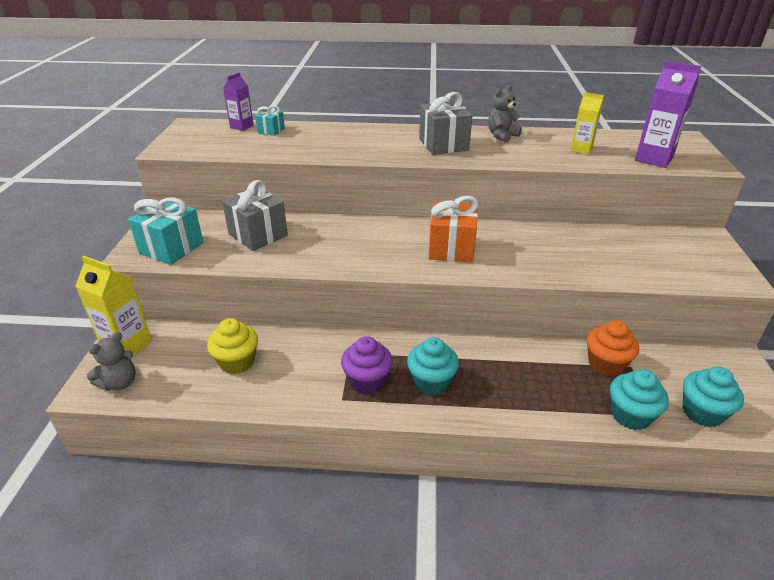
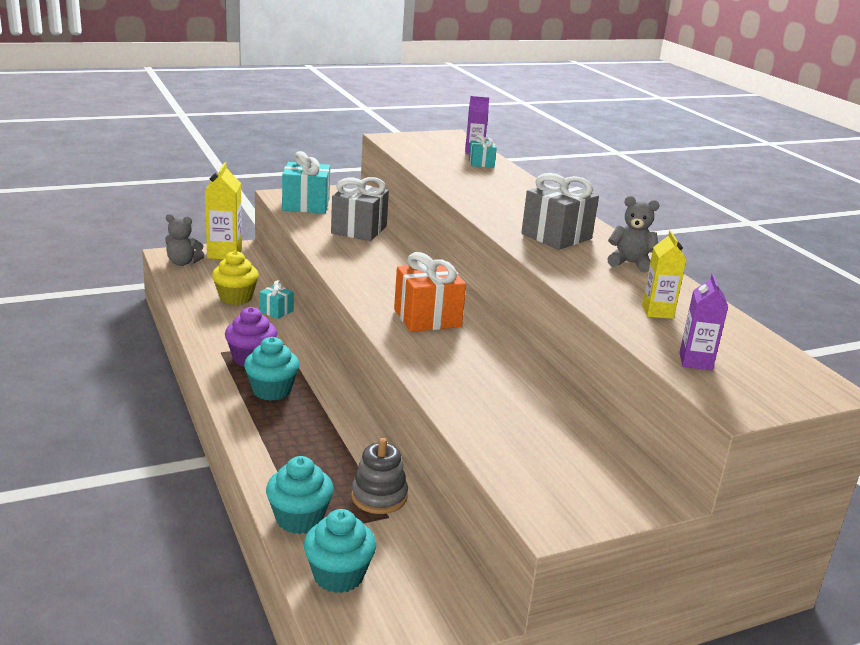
camera: 60 degrees right, 10 degrees down
(285, 342) = (276, 311): none -> turquoise gift
(606, 364) = (379, 496): orange cupcake -> grey stacking toy
(653, 159) = (695, 361): purple carton -> purple carton, size x0.62

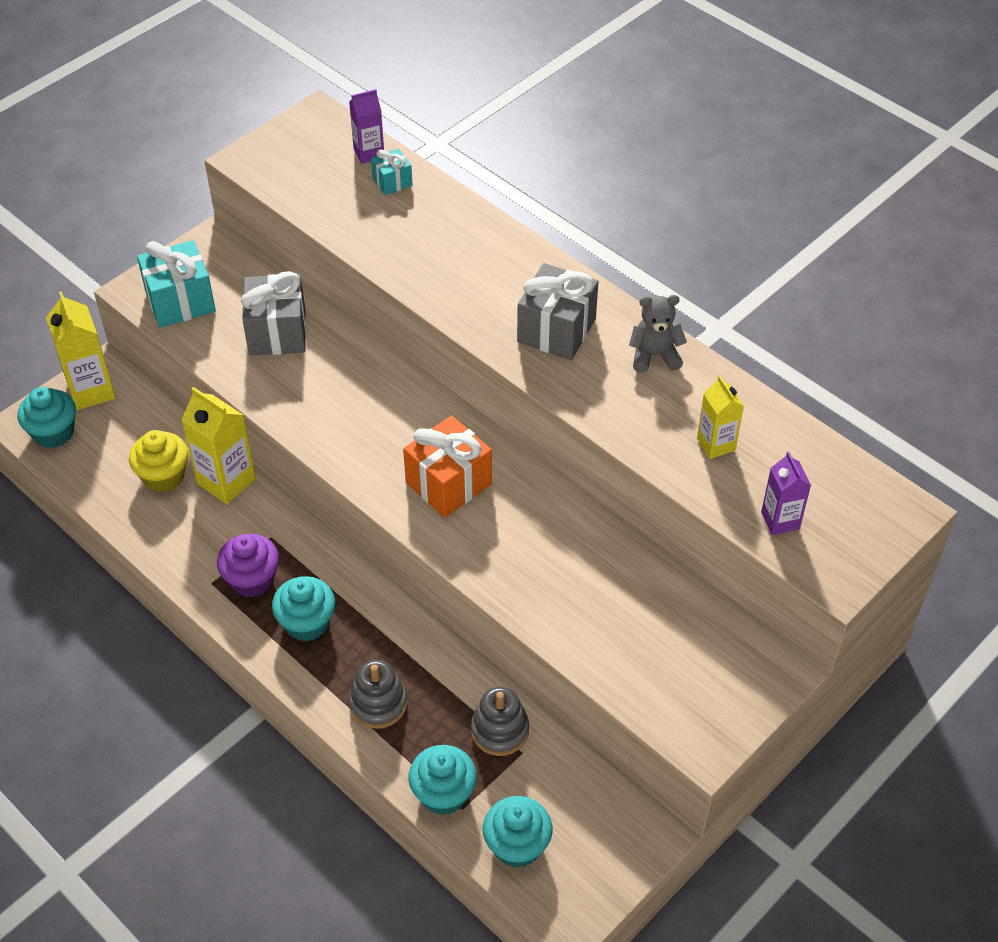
camera: 20 degrees left, 25 degrees up
(183, 263) = (53, 433): grey teddy bear -> turquoise cupcake
(276, 311) = (226, 481): turquoise gift -> yellow carton
(289, 449) = (378, 703): none -> grey stacking toy

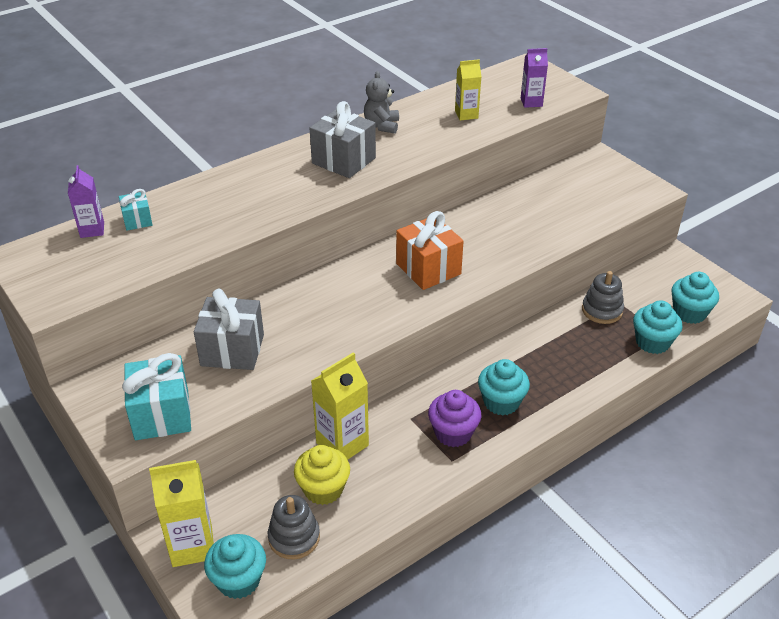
camera: 80 degrees left, 10 degrees down
(378, 703) = (578, 368): grey stacking toy -> grey stacking toy (294, 537)

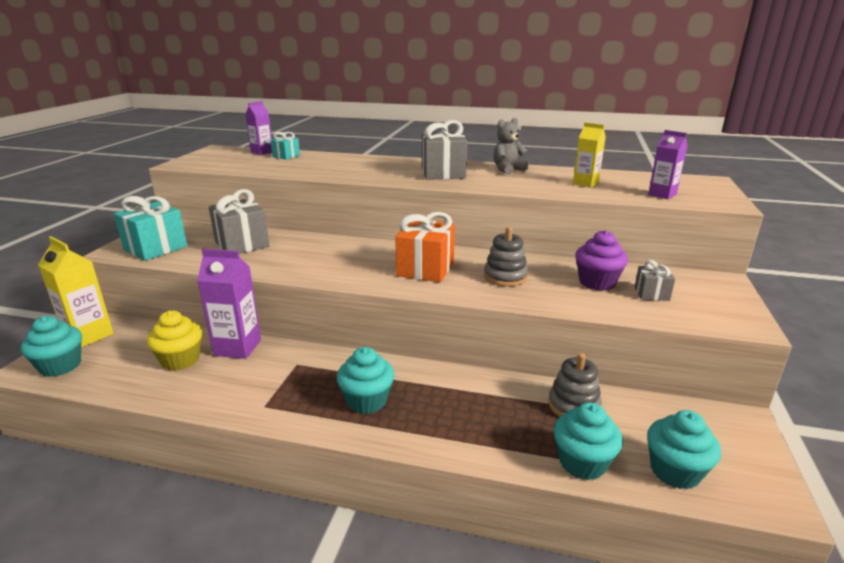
camera: 50 degrees right, 15 degrees down
(294, 537) = (118, 369): grey stacking toy -> grey stacking toy (505, 277)
(342, 444) = (237, 347): yellow carton -> purple carton
(453, 433) = (299, 392): purple cupcake -> purple cupcake (597, 282)
(584, 196) = (651, 294): none -> grey gift

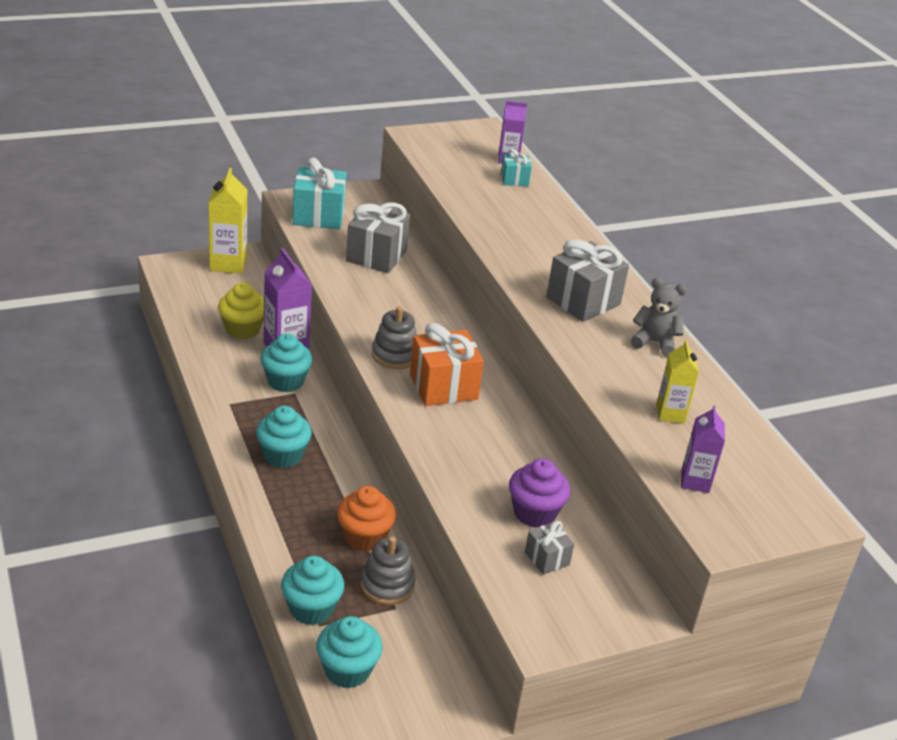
camera: 50 degrees right, 10 degrees up
(60, 366) = (183, 277): turquoise cupcake -> turquoise cupcake (285, 381)
(505, 277) = (480, 444): grey stacking toy -> grey stacking toy (395, 355)
(507, 395) = (364, 537): none -> orange cupcake

